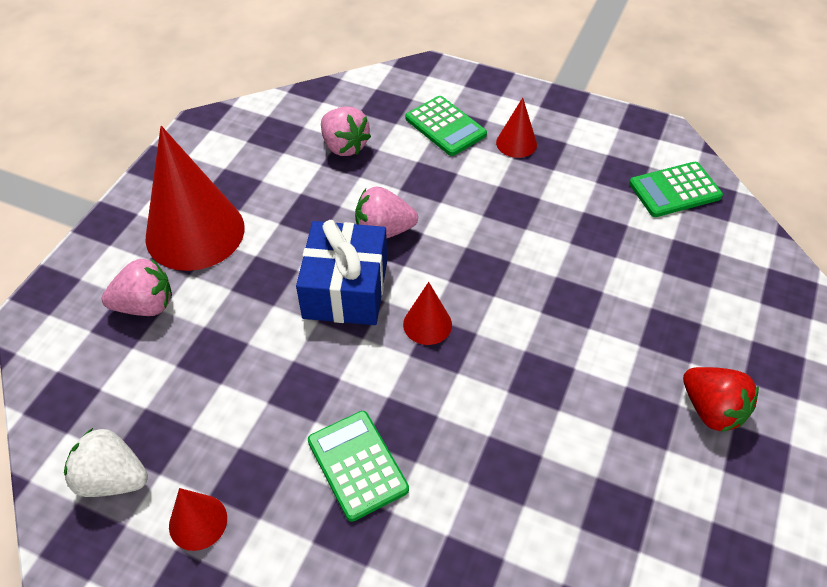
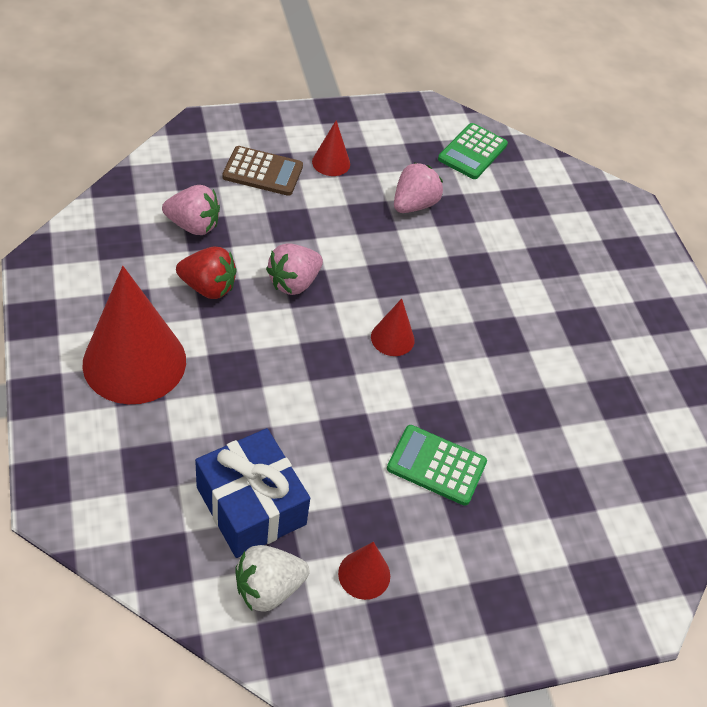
camera: 45 degrees left, 0 degrees up
(145, 305) = (154, 445): pink strawberry -> pink strawberry (413, 204)
(346, 289) = (307, 343): blue gift -> blue gift (251, 505)
(445, 126) = (263, 172): green calculator -> brown calculator
(711, 410) = (615, 299): red strawberry -> red strawberry (208, 287)

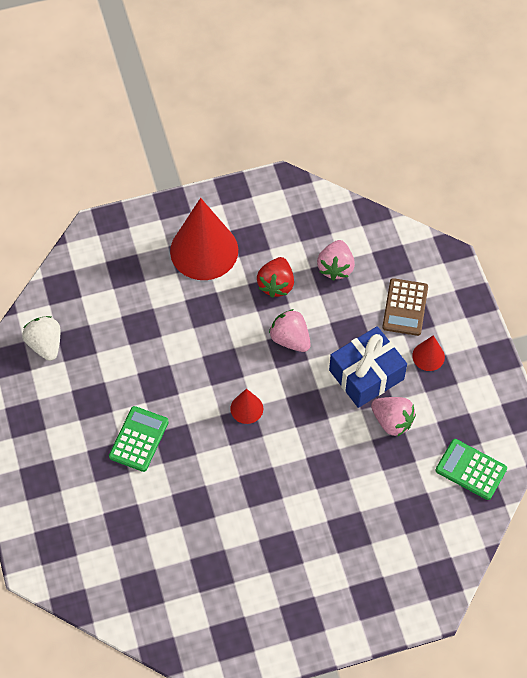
camera: 95 degrees right, 10 degrees up
(251, 505) = (100, 330): blue gift -> blue gift (366, 375)
(364, 574) = (56, 397): red cone -> none

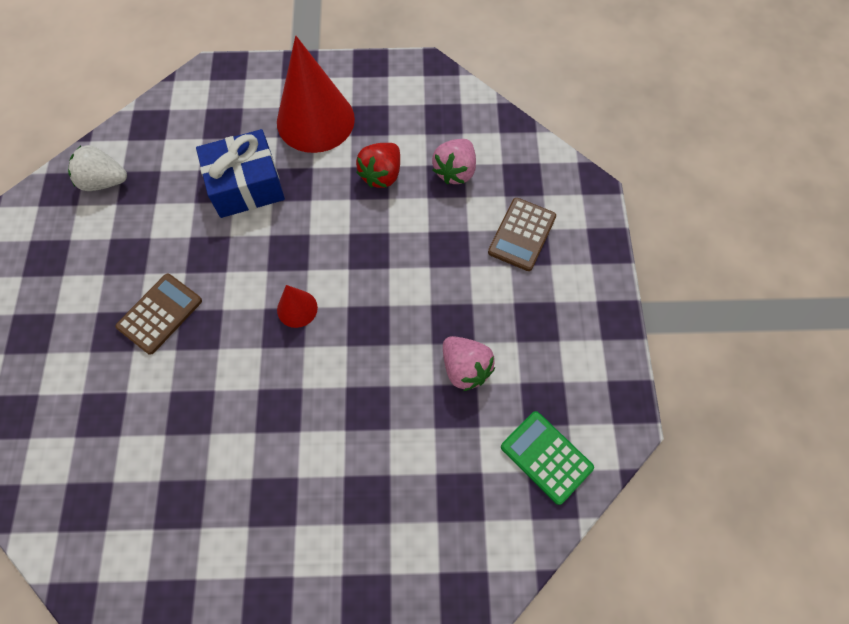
camera: 15 degrees right, 5 degrees up
(45, 345) = (104, 181): white strawberry -> white strawberry turned 75 degrees counterclockwise
(139, 439) = (160, 314): green calculator -> brown calculator
(290, 339) = (376, 239): pink strawberry -> none
(366, 375) = (452, 303): blue gift -> blue gift (246, 185)
(428, 356) = (533, 299): red cone -> none

